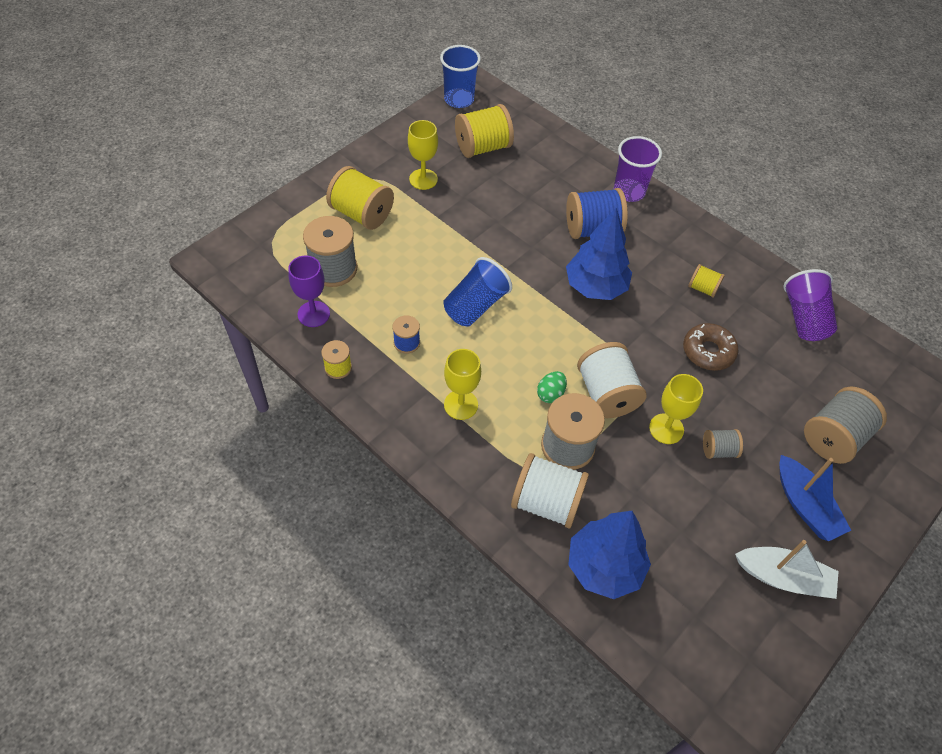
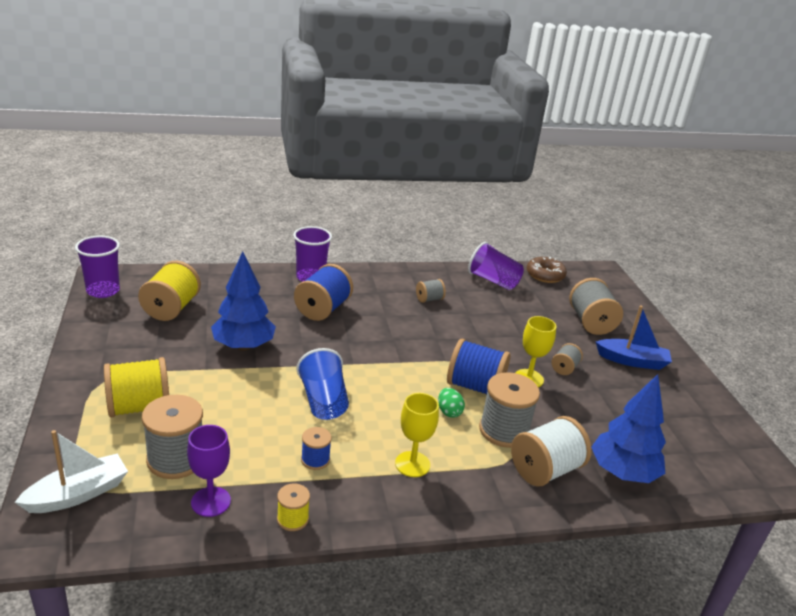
camera: 55 degrees left, 25 degrees down
(423, 179) = (155, 353): yellow goblet -> none
(459, 99) = (103, 291): blue cup -> purple cup
(595, 287) = (376, 338): blue tree -> blue tree (243, 346)
(606, 394) = (475, 386): white spool -> blue spool
(703, 288) = (429, 299): yellow spool -> grey spool
(708, 351) = (482, 327): brown donut -> brown donut (545, 275)
(783, 577) = (679, 399): white boat -> white boat (78, 494)

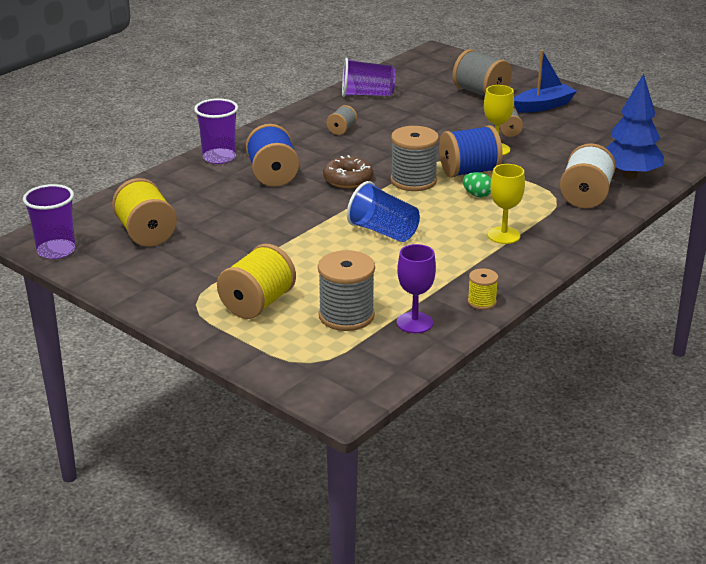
camera: 35 degrees left, 0 degrees up
(78, 494) = (318, 369): white boat -> none
(243, 346) = (259, 229): blue tree -> none
(315, 459) = (439, 266): blue spool -> none
(504, 430) = (528, 188): grey spool -> grey spool (413, 181)
(545, 275) = (398, 73): brown donut -> brown donut (348, 179)

